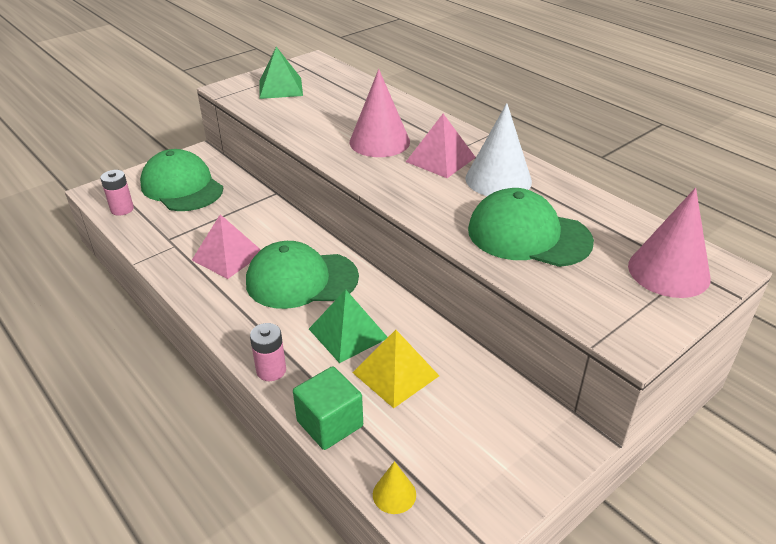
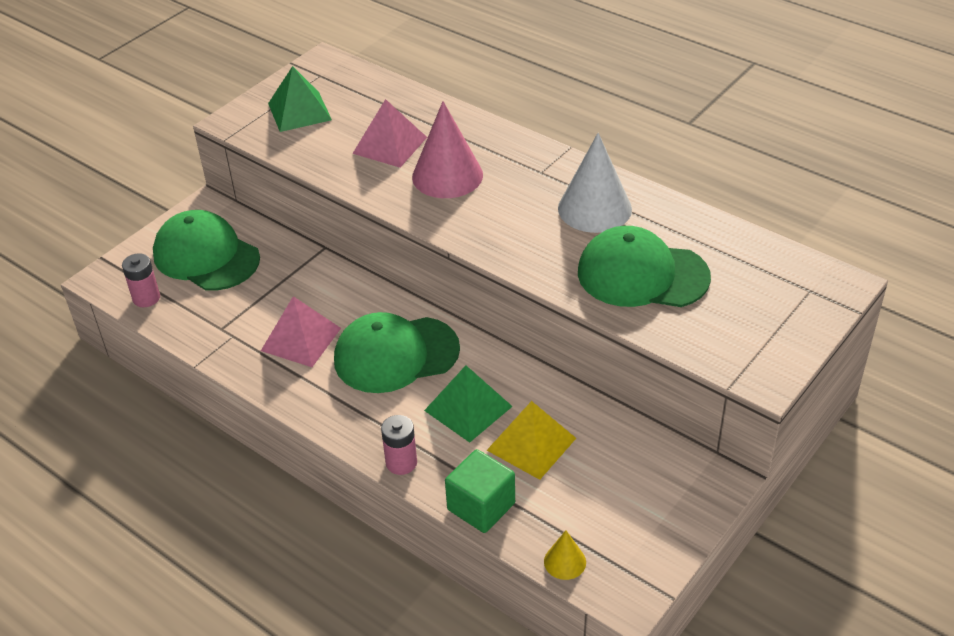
camera: 10 degrees left, 5 degrees up
(440, 159) = (524, 190): pink pyramid -> pink pyramid (389, 145)
(668, 271) = (789, 295): pink cone -> none

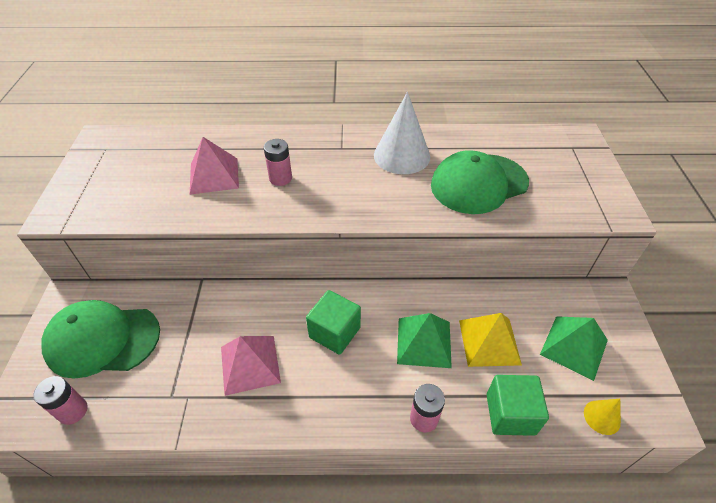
camera: 40 degrees left, 5 degrees up
(299, 111) = (112, 181): green pyramid -> green pyramid (574, 347)
(396, 355) = (334, 332): green cap -> green cube
(447, 176) = (280, 178): pink cone -> pink battery

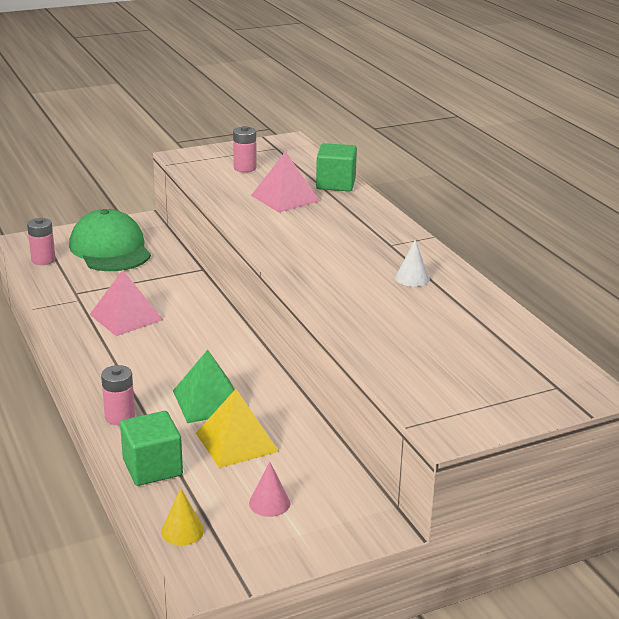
camera: 65 degrees right, 20 degrees down
(280, 178) = (310, 226): pink battery -> pink battery (245, 168)
(334, 332) = (187, 349): green cube -> green cube (336, 184)
(401, 155) = (412, 278): white cone -> white cone, size x0.48
(479, 184) = (408, 330): green cap -> none
(574, 347) = (269, 503): green pyramid -> pink cone

